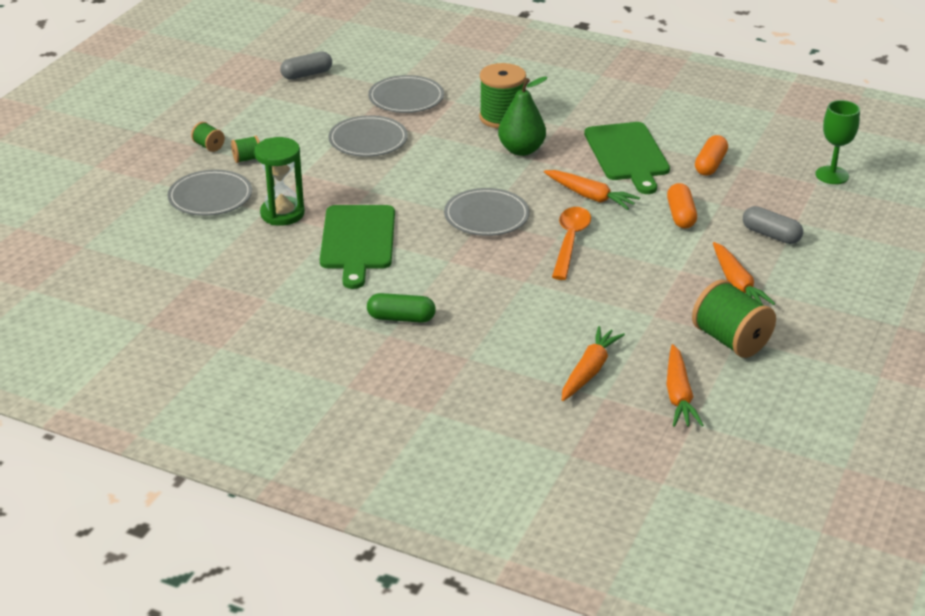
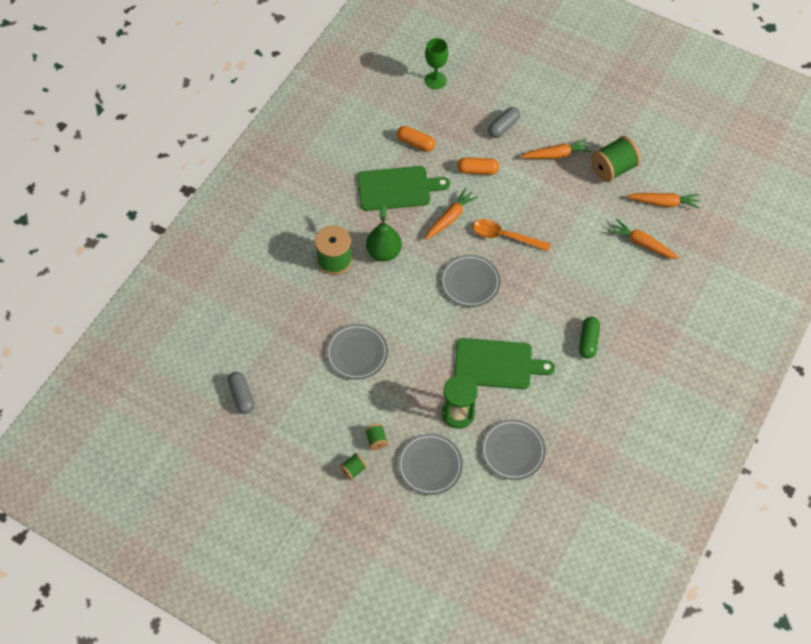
camera: 85 degrees left, 25 degrees up
(406, 98) = (293, 323): grey plate -> grey plate (512, 450)

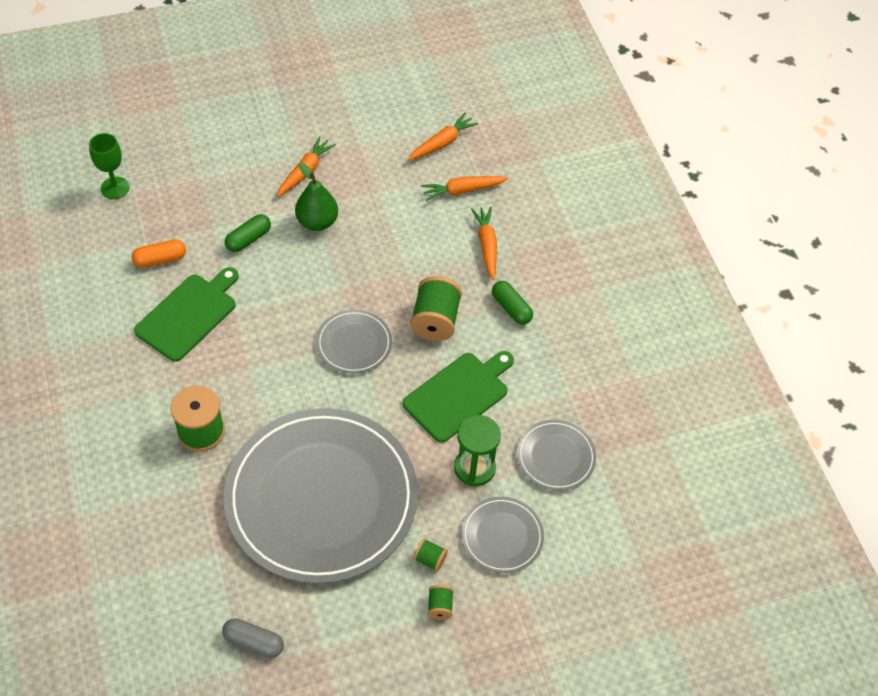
camera: 50 degrees left, 5 degrees down
(357, 353) = (321, 498): grey plate -> grey plate, size x2.34
(384, 252) = (242, 383): green pear -> green pear (317, 222)
(450, 218) = (270, 301): orange carrot -> orange carrot (486, 245)
(477, 170) = (248, 239): orange capsule -> green capsule
(503, 127) = (229, 182): grey capsule -> none
(505, 236) = (340, 278): orange spoon -> none
(612, 169) = (368, 146): green spool -> green spool (435, 321)

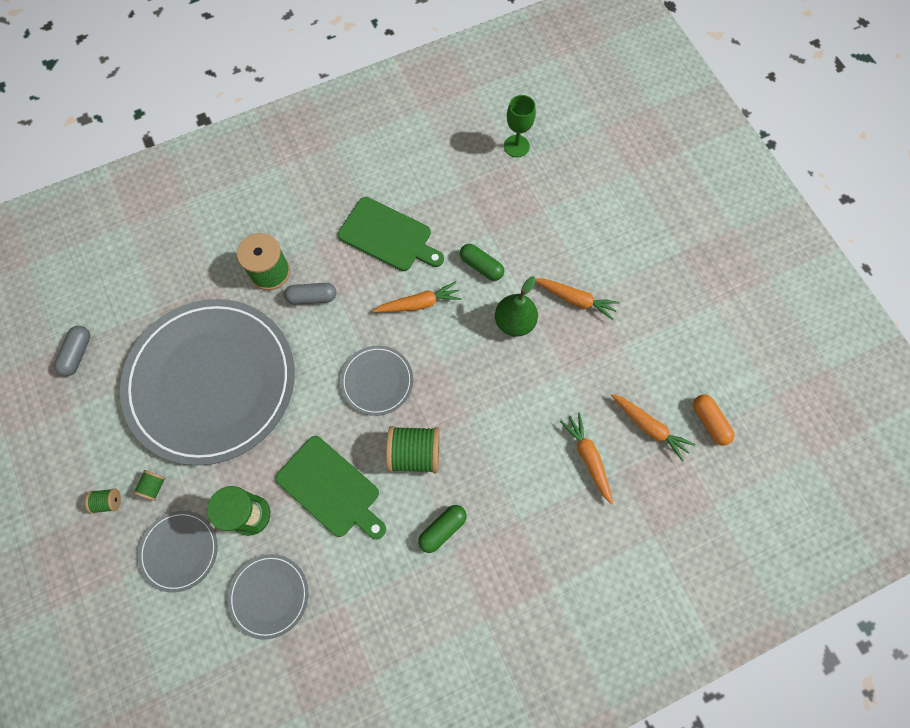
camera: 85 degrees right, 15 degrees up
(160, 259) = (444, 200): orange capsule -> orange capsule (709, 422)
(244, 393) = (312, 297): none -> grey capsule
(486, 245) = (519, 493): orange carrot -> orange carrot (419, 303)

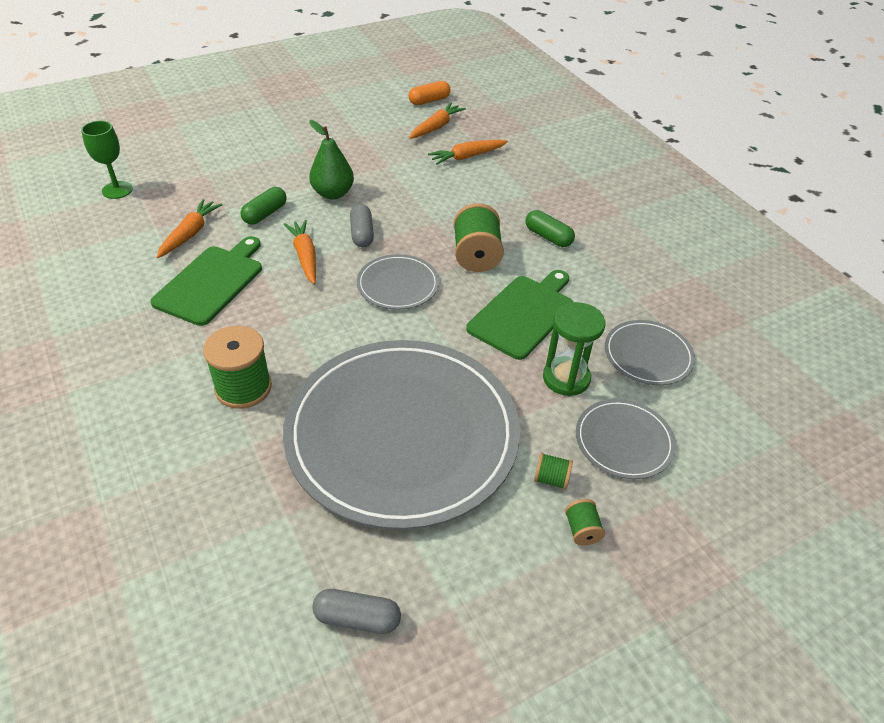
camera: 95 degrees left, 25 degrees down
(312, 297) = (287, 344): grey capsule -> grey capsule (362, 234)
(575, 299) = (311, 159): orange carrot -> orange carrot (190, 234)

